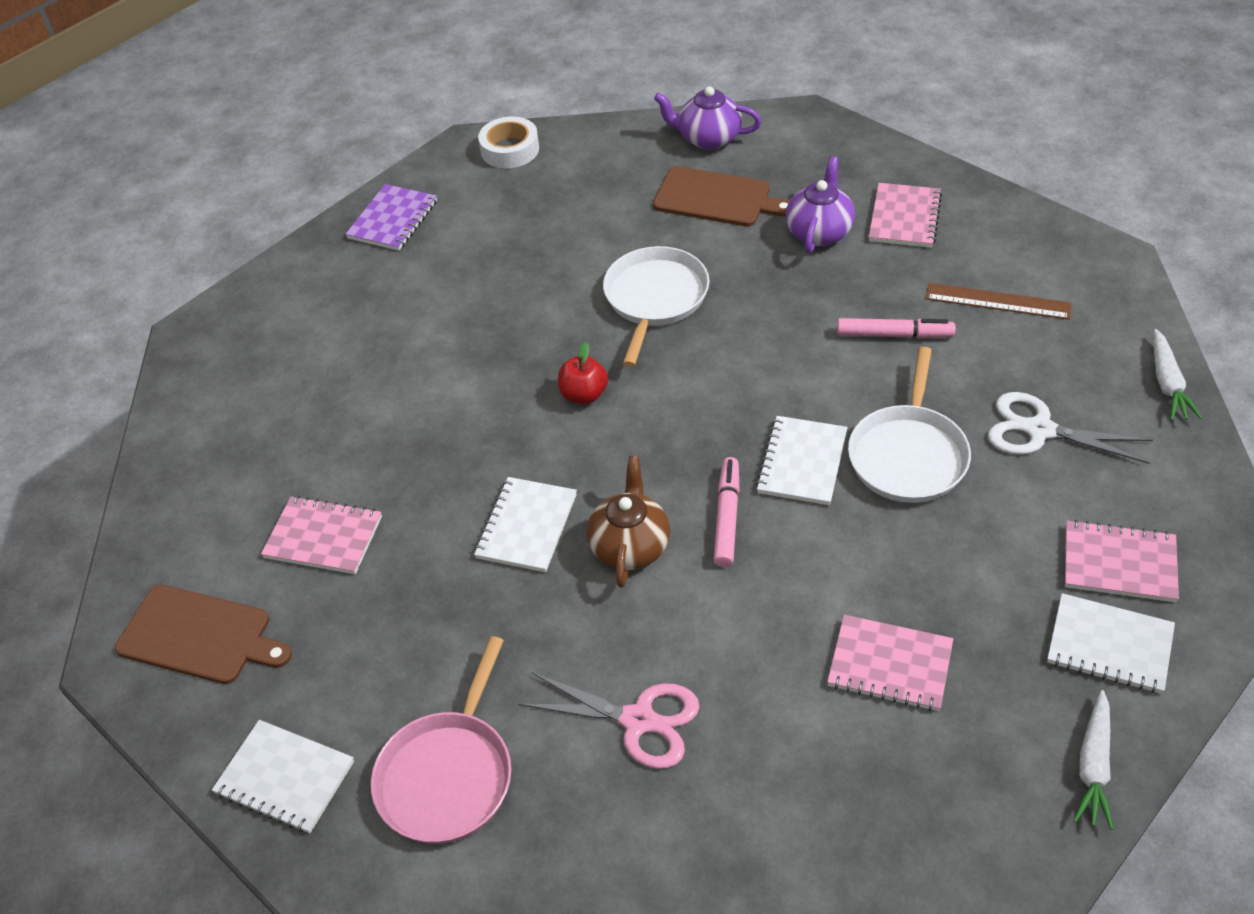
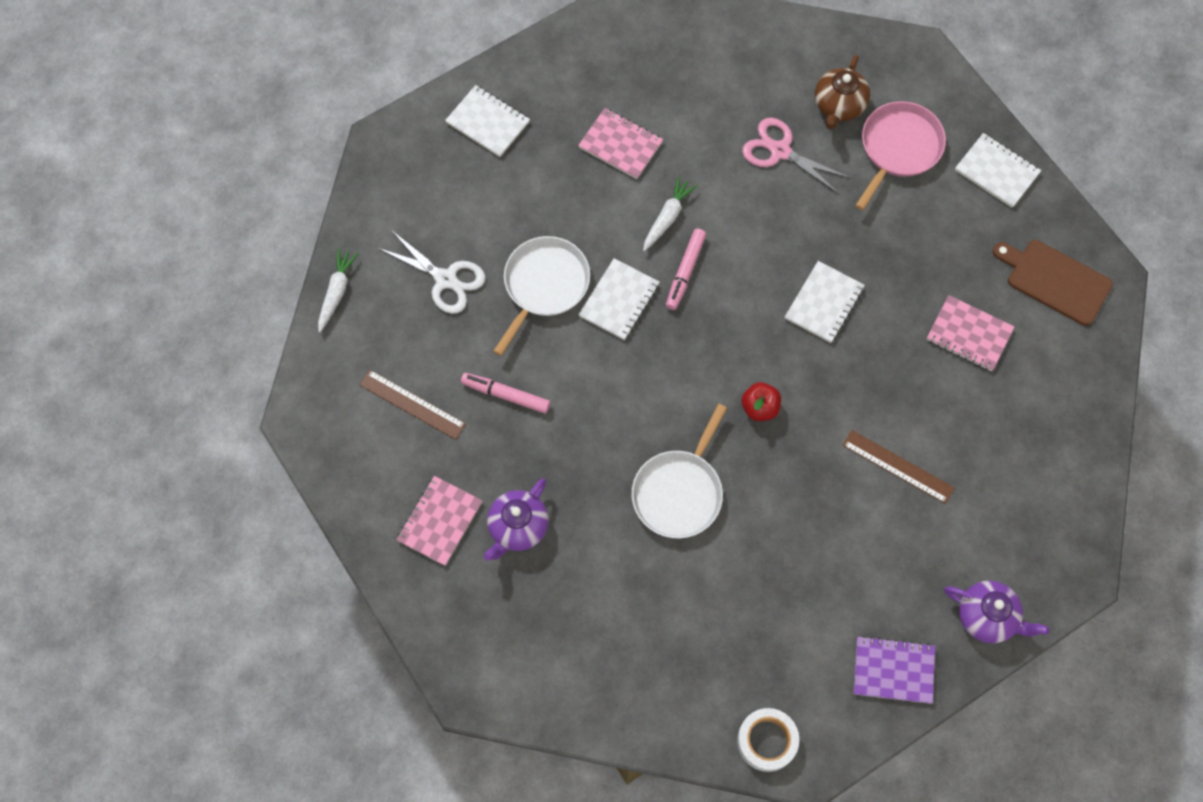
camera: 170 degrees left, 20 degrees up
(393, 220) = (893, 670): purple notebook -> purple notebook turned 60 degrees clockwise
(406, 379) = (898, 466): none -> brown ruler
(630, 546) = (756, 268): brown teapot -> brown teapot (838, 106)
(708, 138) = (571, 691): purple teapot -> purple teapot (987, 617)
(716, 198) = (590, 601): brown cutting board -> none
(1093, 766) = (535, 61): white carrot -> white carrot (667, 217)
(1119, 563) = (451, 170): pink notebook -> none

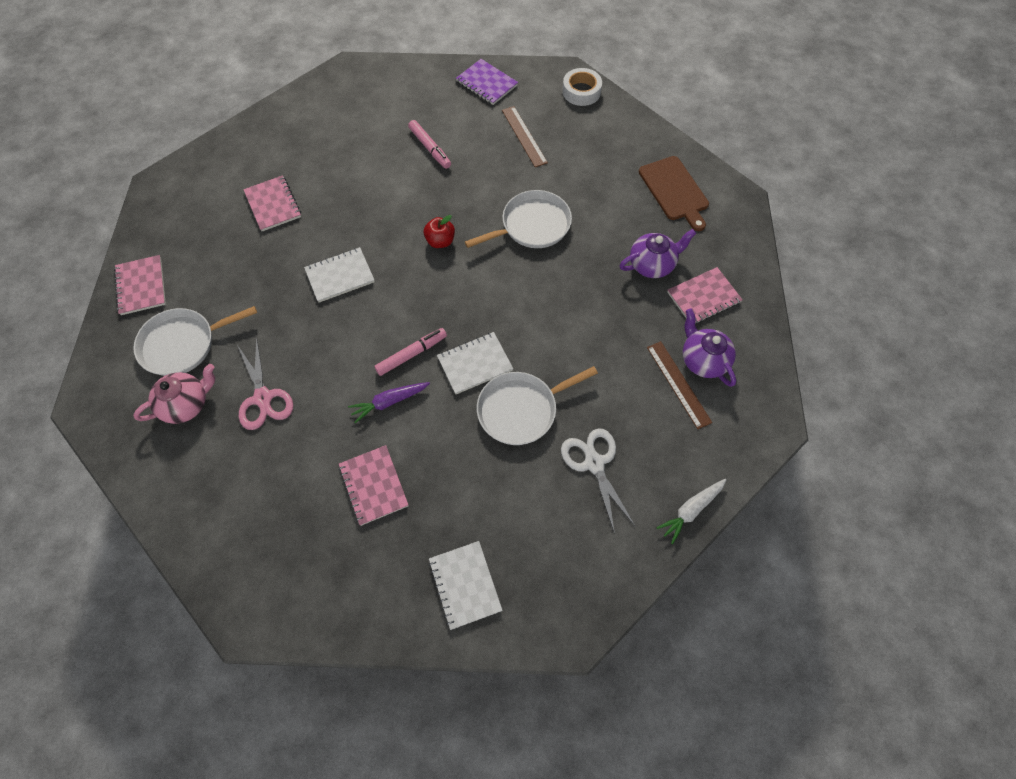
camera: 145 degrees left, 5 degrees down
(506, 395) = (604, 349): pink marker -> pink marker (430, 148)
(667, 217) = (389, 402): white carrot -> purple carrot
(838, 106) = (186, 404): brown teapot -> pink teapot
(898, 148) = (182, 344): pink pan -> white pan
(898, 466) = (389, 165): brown ruler -> brown ruler (524, 136)
(987, 617) = (415, 78): purple teapot -> purple teapot (703, 360)
(996, 171) = (141, 286): white notebook -> pink notebook
(1055, 280) = (189, 202): brown cutting board -> brown cutting board (674, 191)

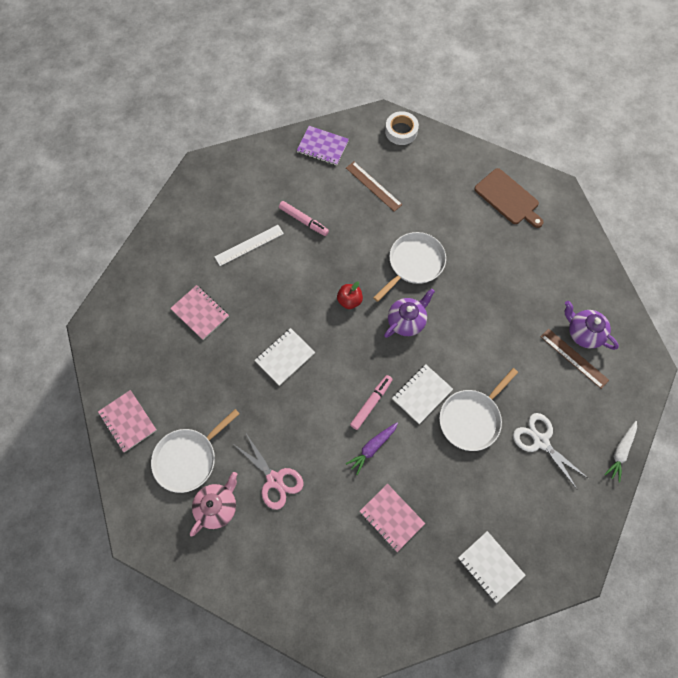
camera: 20 degrees left, 5 degrees up
(359, 155) = (249, 245): none -> white ruler
(652, 265) = (517, 267): purple teapot -> purple teapot (406, 321)
(703, 297) = (564, 282): pink notebook -> none

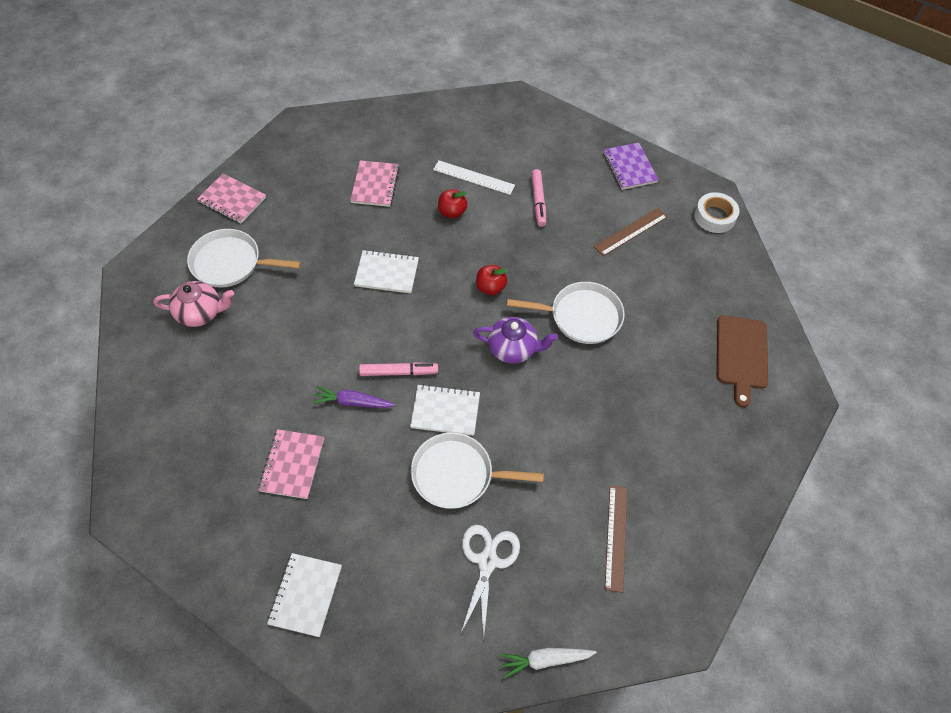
camera: 50 degrees right, 10 degrees down
(128, 421) = (232, 200): pink notebook -> pink notebook turned 75 degrees counterclockwise
(267, 280) = (452, 212): none -> red apple
(274, 479) = (259, 341): pink scissors -> none
(373, 186) = (631, 231): brown ruler -> brown ruler turned 45 degrees clockwise
(583, 333) = (656, 529): purple teapot -> none

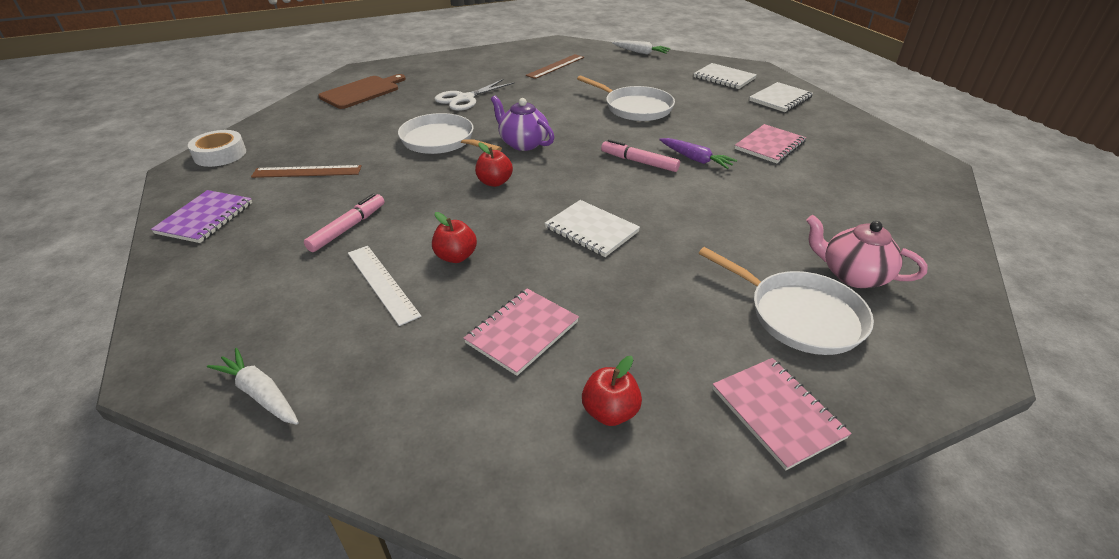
camera: 145 degrees left, 20 degrees down
(308, 167) = (610, 412): none -> red apple
(445, 411) = (616, 133): white notebook -> white notebook (724, 78)
(462, 109) = (260, 394): none -> white carrot
(487, 561) = (645, 79): white scissors -> white scissors (465, 99)

